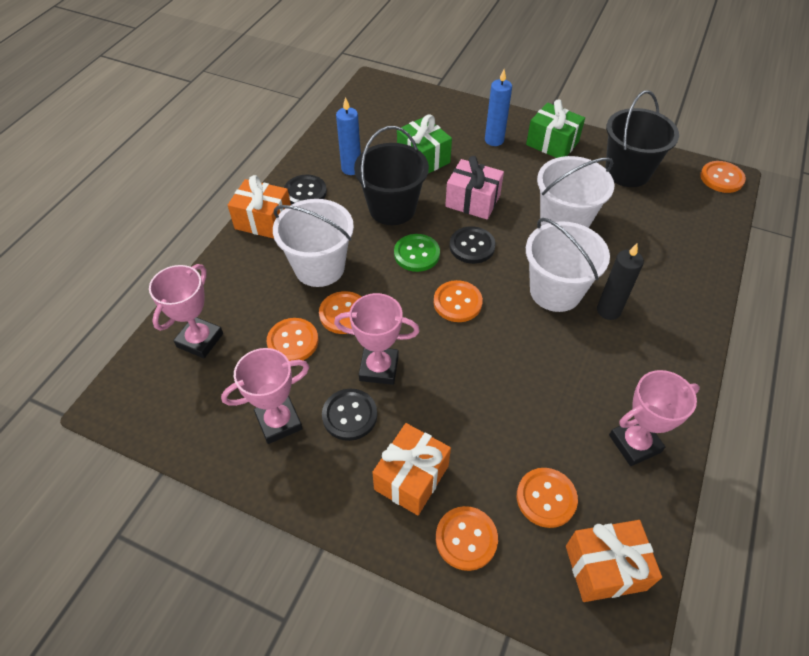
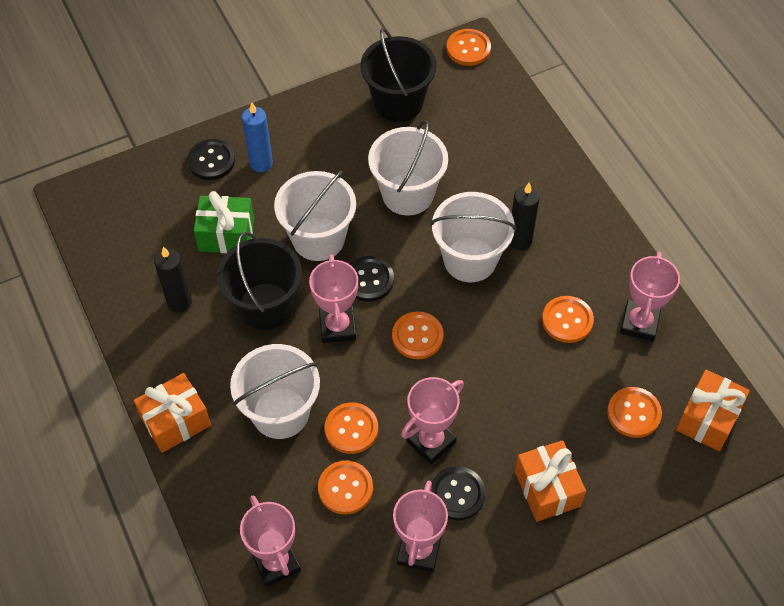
camera: 50 degrees left, 5 degrees up
(305, 192) = (172, 362): black button -> black button (211, 161)
(351, 169) = (179, 302): blue candle -> black candle
(416, 254) = (337, 327): green button -> pink trophy
(466, 539) = (622, 488): orange button -> orange button (567, 320)
(472, 201) = (318, 239): pink gift -> white bucket
(552, 143) = (311, 125): green gift -> none

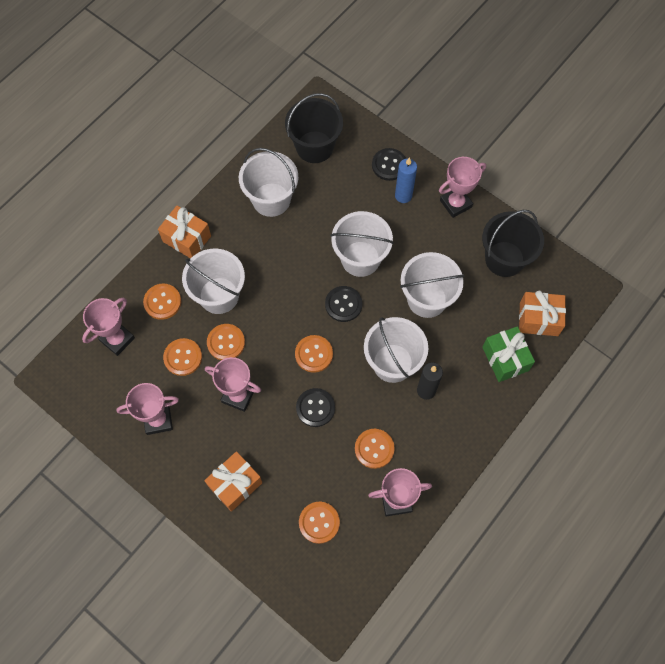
camera: 65 degrees right, 10 degrees up
(179, 302) = (271, 199): black candle -> white bucket
(226, 235) = (335, 202): green gift -> green gift (505, 359)
(265, 306) = (292, 250): black bucket -> black bucket (314, 147)
(337, 327) = (297, 301): pink trophy -> pink trophy (455, 204)
(457, 494) = (207, 428): black button -> black button (315, 408)
(468, 48) = (583, 285): orange button -> orange button (162, 302)
(708, 419) = (338, 577): orange gift -> orange gift (538, 319)

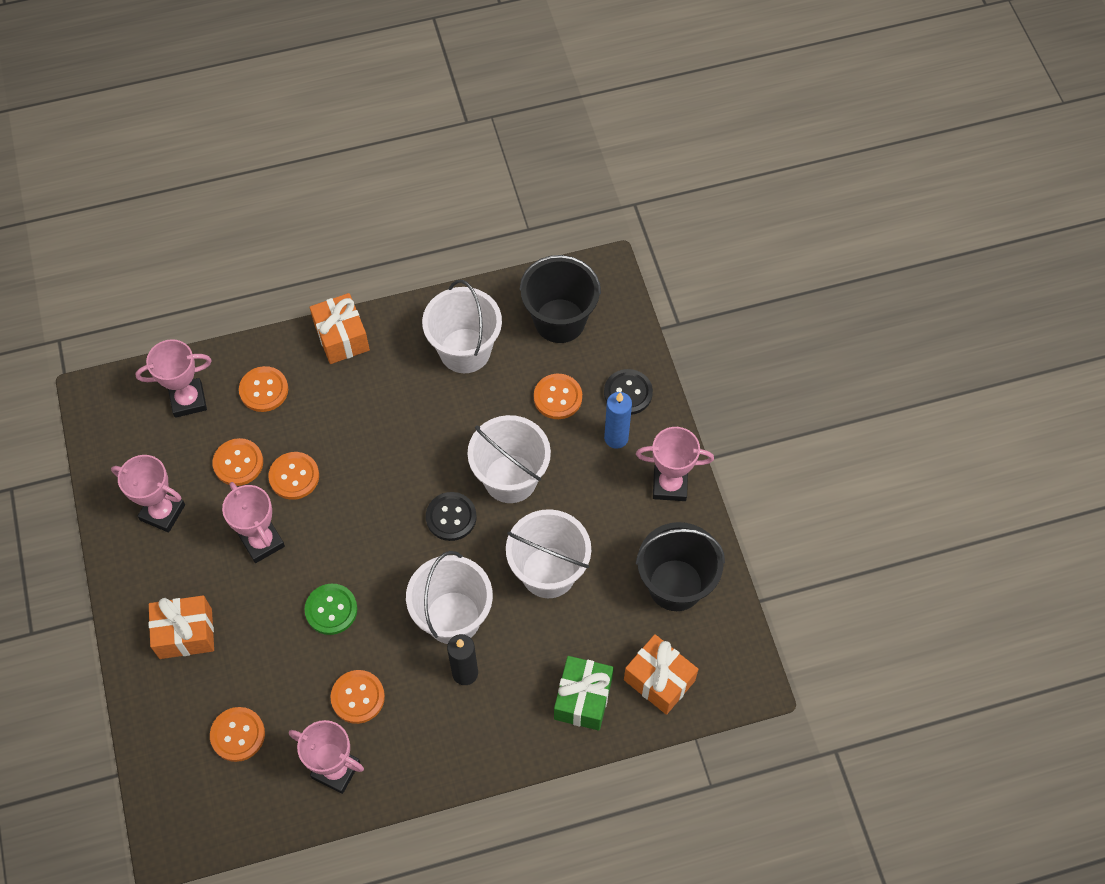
camera: 35 degrees right, 5 degrees down
(219, 295) = (327, 420): white bucket -> none
(314, 354) = (376, 550): orange button -> orange button (558, 397)
(315, 408) = (331, 610): black button -> green button

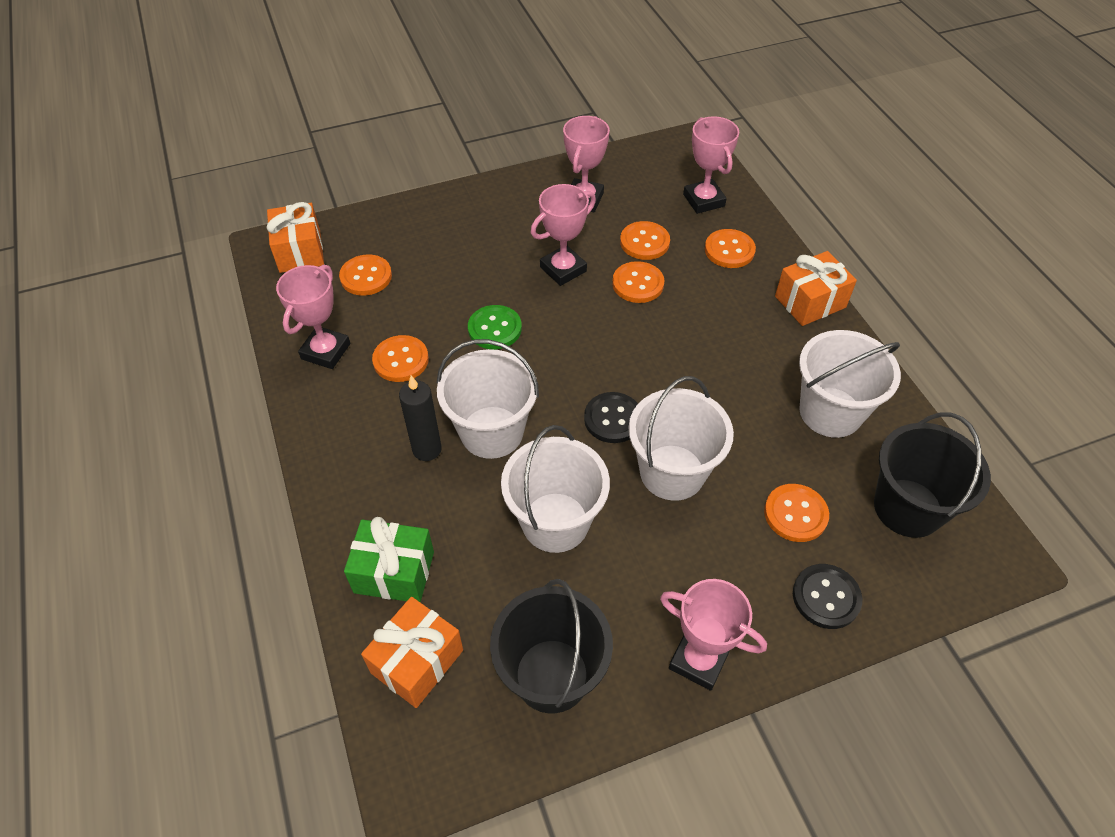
camera: 85 degrees right, 10 degrees down
(185, 633) = (465, 230): orange gift -> orange gift (300, 251)
(616, 438) = (754, 587): blue candle -> none
(670, 485) = (698, 660): pink trophy -> pink trophy turned 60 degrees counterclockwise

